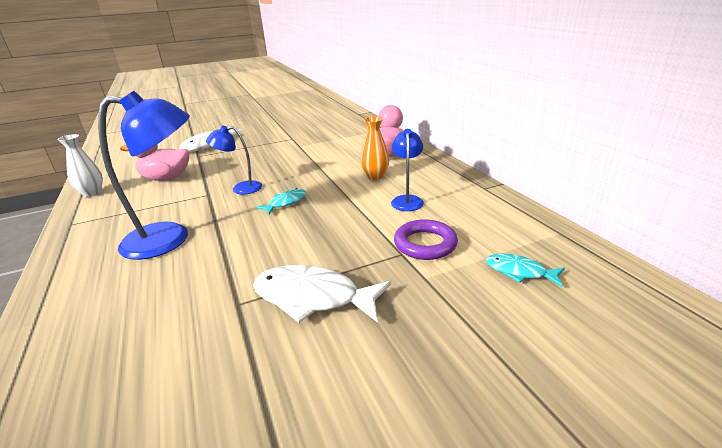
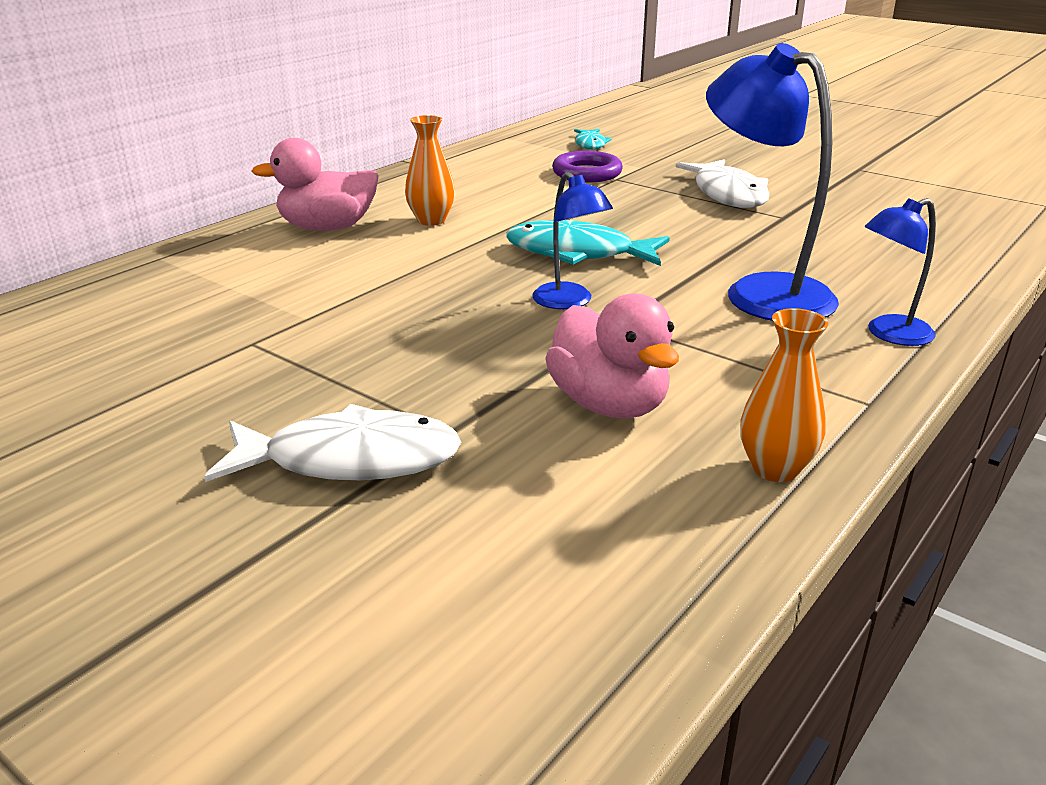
camera: 120 degrees left, 0 degrees up
(92, 193) = (775, 469): white vase -> orange vase
(286, 203) = (578, 253): turquoise fish -> turquoise fish, size x1.79
(407, 200) = (495, 192): blue lamp -> blue lamp (889, 334)

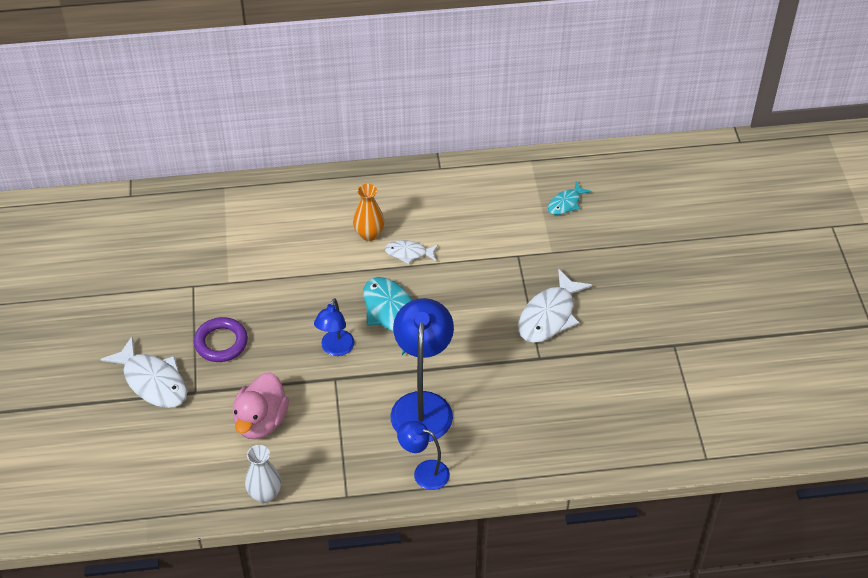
camera: 45 degrees right, 20 degrees up
(327, 228) = (317, 208): pink duck -> none
(504, 214) = (409, 253): none -> white fish
(587, 173) = (511, 238): purple ring -> purple ring (221, 342)
(775, 469) = (265, 494): orange vase -> white vase

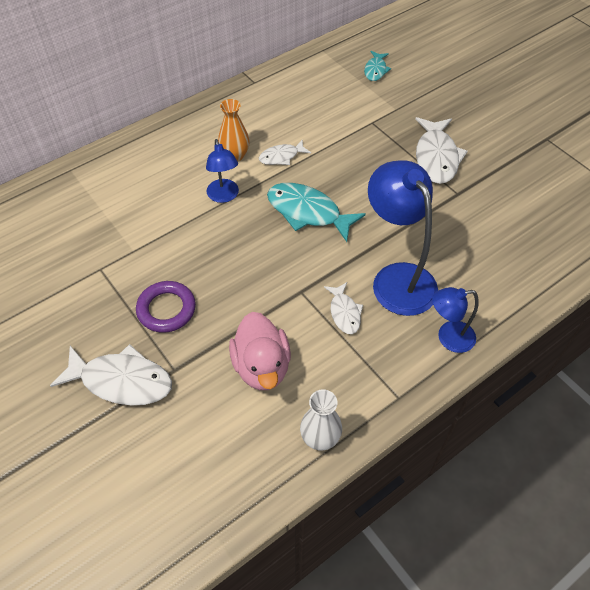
camera: 30 degrees left, 5 degrees up
(335, 349) = (281, 265): blue lamp -> blue lamp (224, 196)
(356, 412) = (344, 313): none -> white fish

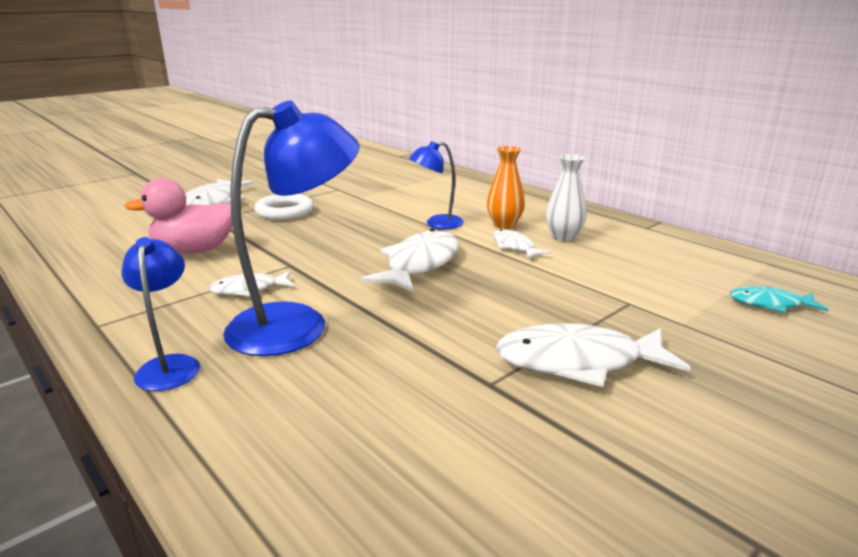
camera: 85 degrees right, 30 degrees down
(166, 309) = (284, 212): purple ring -> white ring
(308, 212) = (419, 264): turquoise fish -> white fish
(320, 438) = (83, 280): white vase -> white vase (563, 237)

